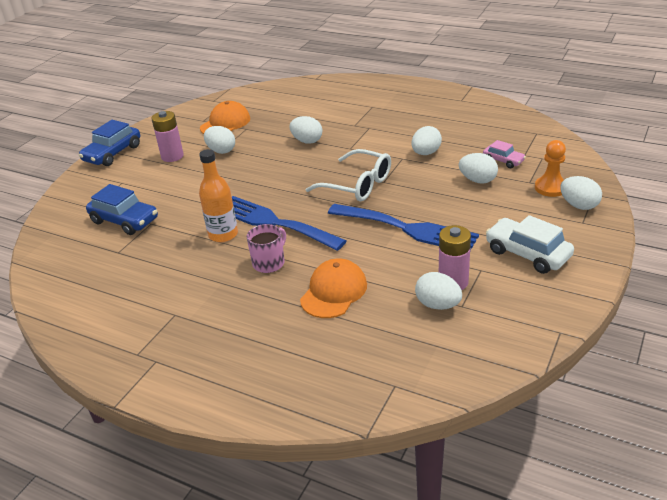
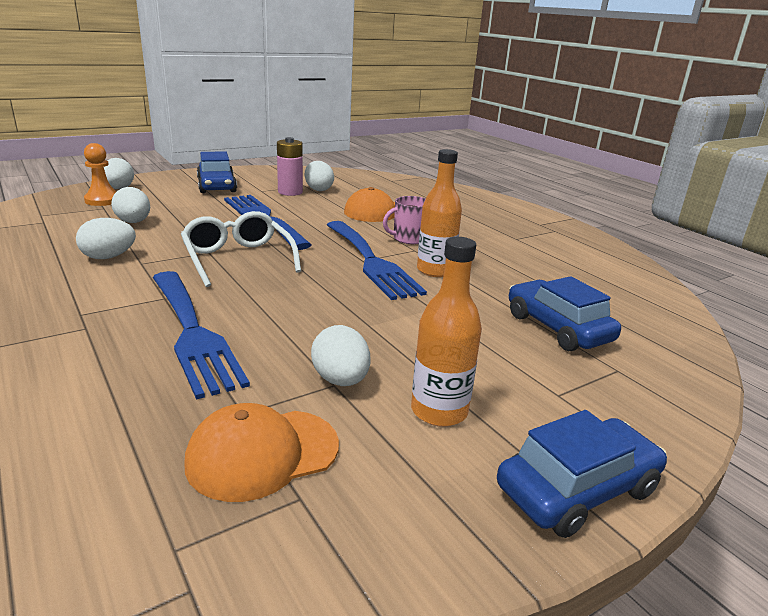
camera: 155 degrees left, 10 degrees down
(172, 156) = (439, 411): pink battery -> orange bottle
(307, 141) = (193, 333): white egg -> blue fork
(503, 161) = (72, 225): pink car -> none
(527, 254) = (217, 186): white car -> blue car

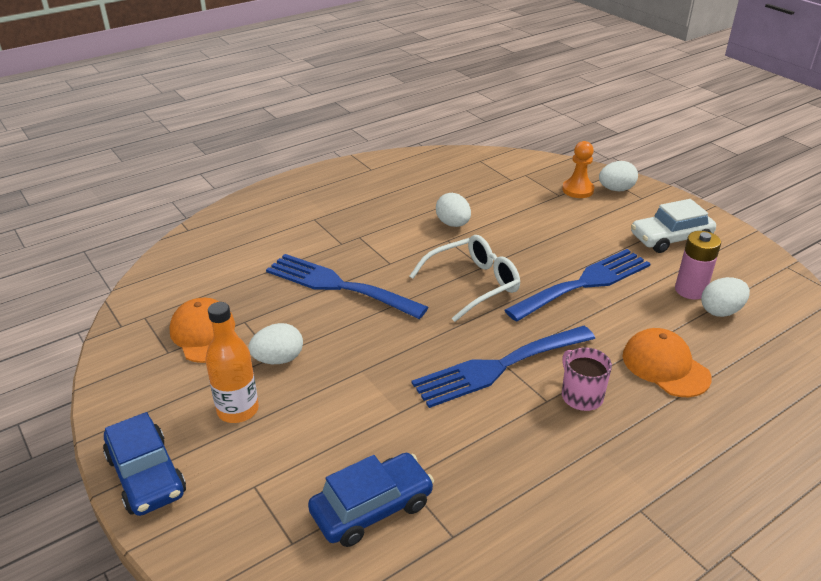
camera: 90 degrees right, 10 degrees up
(133, 222) = (532, 217): white egg -> none
(193, 333) = (338, 285): blue fork -> blue fork turned 60 degrees clockwise
(217, 186) = (670, 238): blue car -> white car
(435, 270) = (492, 416): orange bottle -> none

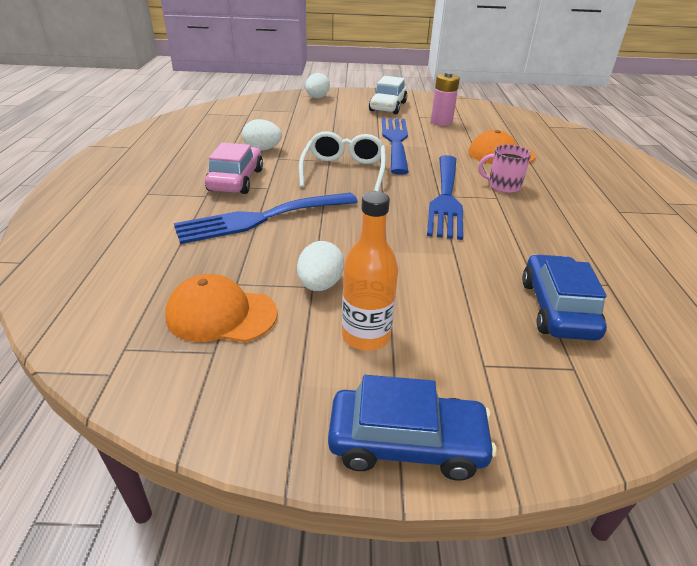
camera: 55 degrees left, 0 degrees up
(382, 242) = (236, 180): none -> pink car
(577, 190) = (298, 105): orange pawn -> none
(720, 311) = (469, 123): white egg -> none

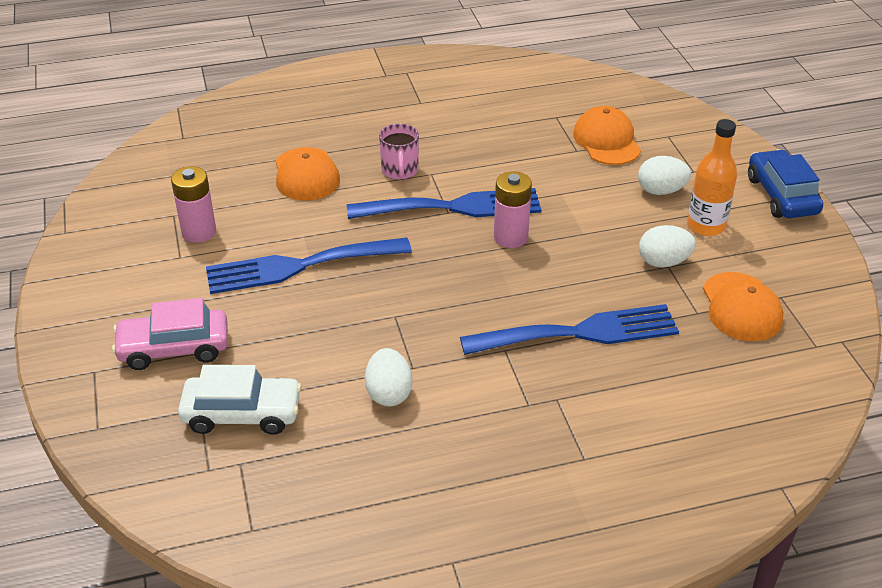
camera: 105 degrees left, 5 degrees up
(236, 180) = (501, 386): pink car -> pink car (174, 348)
(260, 218) = (580, 332): blue fork -> blue fork turned 60 degrees counterclockwise
(317, 98) = (110, 397): white egg -> white egg (661, 191)
(344, 171) = (421, 295): white glasses -> none
(388, 107) = (140, 297): white car -> white car (242, 413)
(395, 214) = (510, 237): none -> pink battery
(557, 308) = (606, 141): blue car -> orange cap

